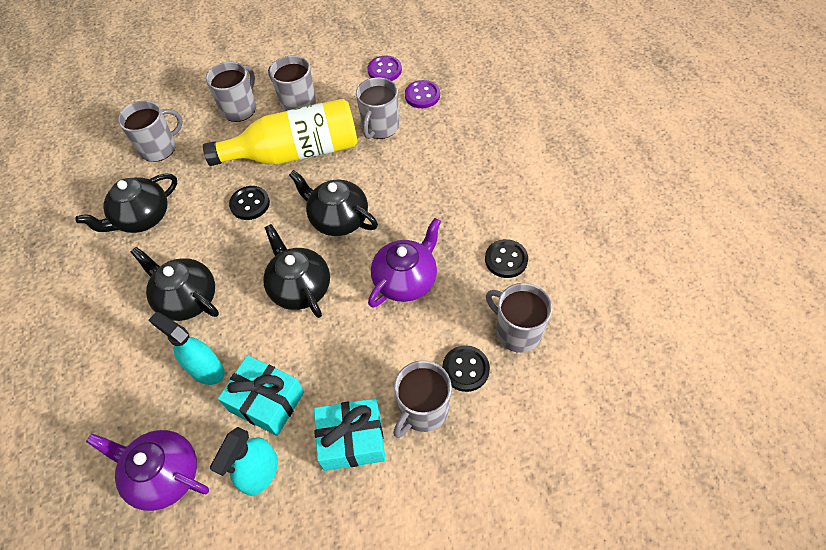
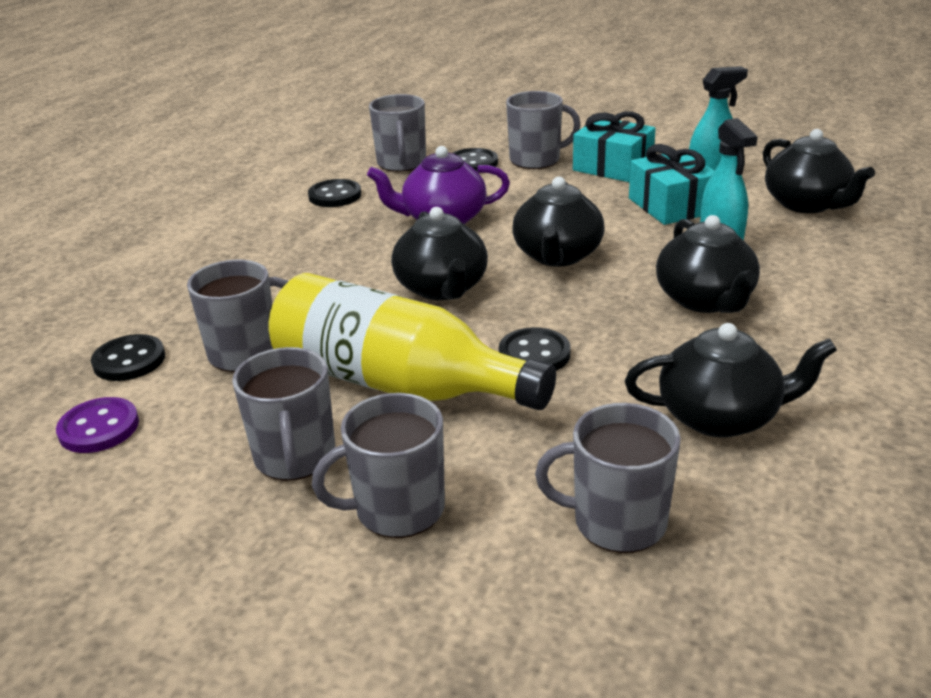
camera: 140 degrees left, 25 degrees down
(164, 474) = (807, 204): purple teapot -> black teapot
(422, 95) = (129, 360): purple button -> black button

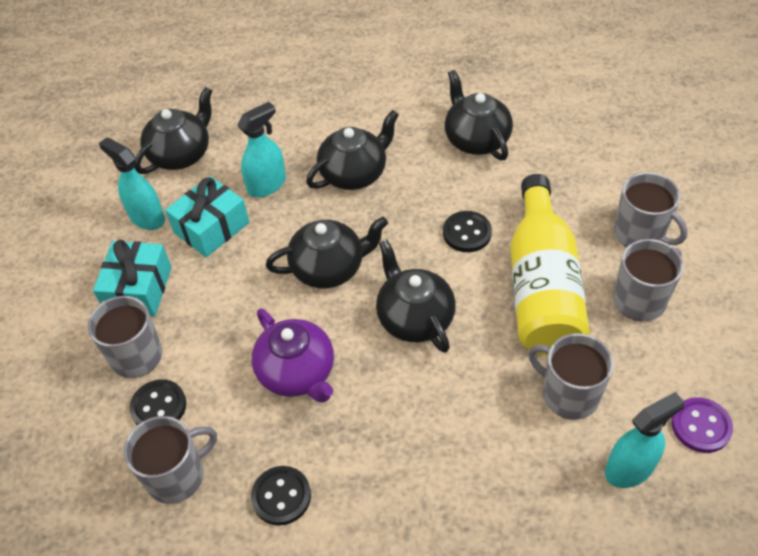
camera: 115 degrees left, 20 degrees up
(129, 360) = (629, 469): black button -> turquoise spray bottle
(442, 288) = (414, 318): black teapot -> black teapot turned 75 degrees counterclockwise
(617, 522) = (583, 154): grey mug -> none

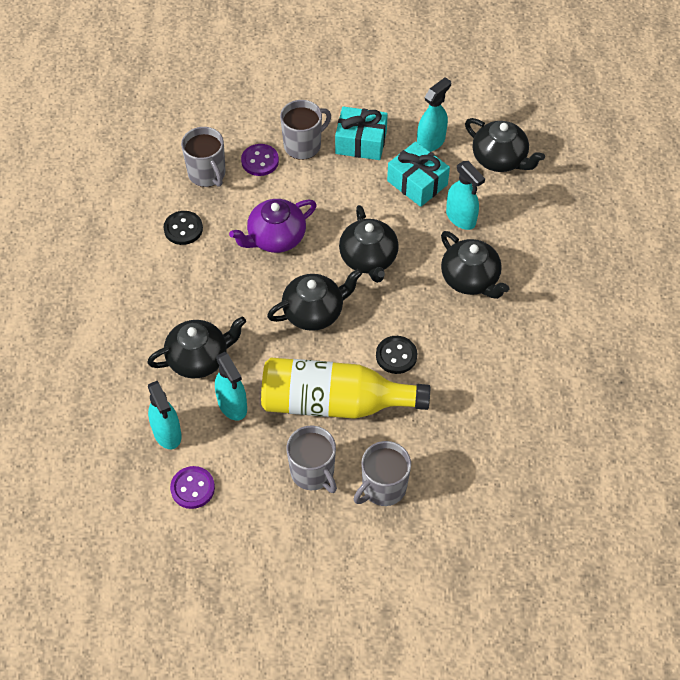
camera: 90 degrees right, 5 degrees up
(158, 406) = (260, 161): black button -> purple button
(476, 139) = (508, 375): black teapot -> black teapot (199, 358)
(569, 395) = (232, 405): grey mug -> turquoise spray bottle

